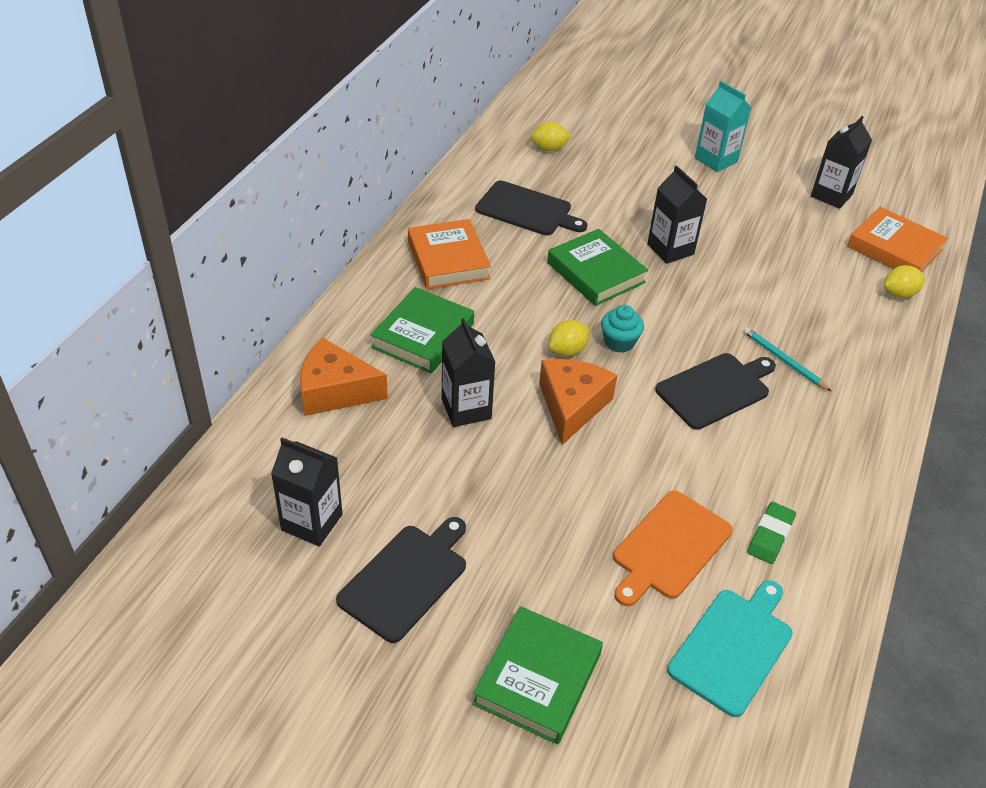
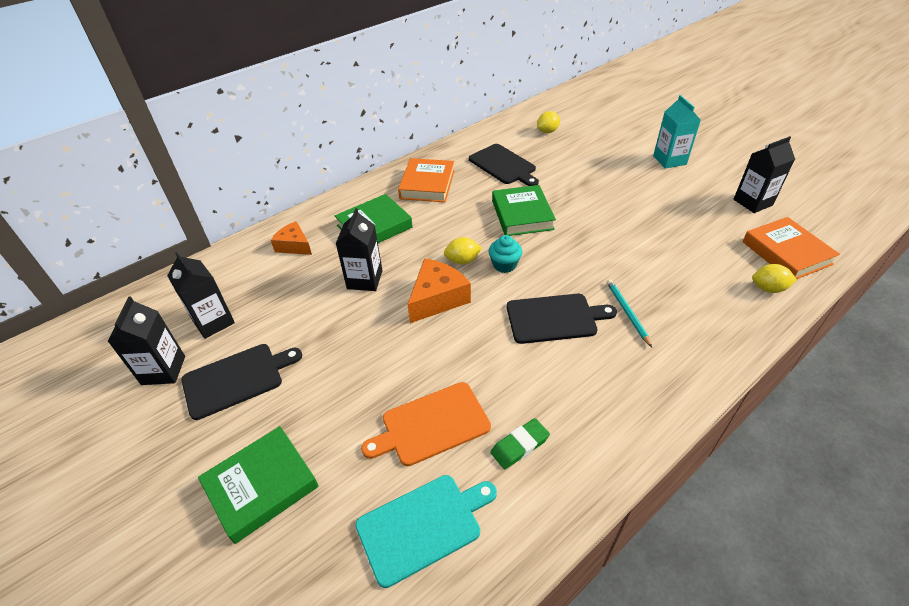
camera: 30 degrees right, 0 degrees up
(335, 391) = (294, 246): orange cheese -> orange cheese, size x0.66
(549, 149) = (547, 131): yellow lemon -> yellow lemon turned 60 degrees counterclockwise
(670, 249) = (590, 212): black carton -> black carton (163, 370)

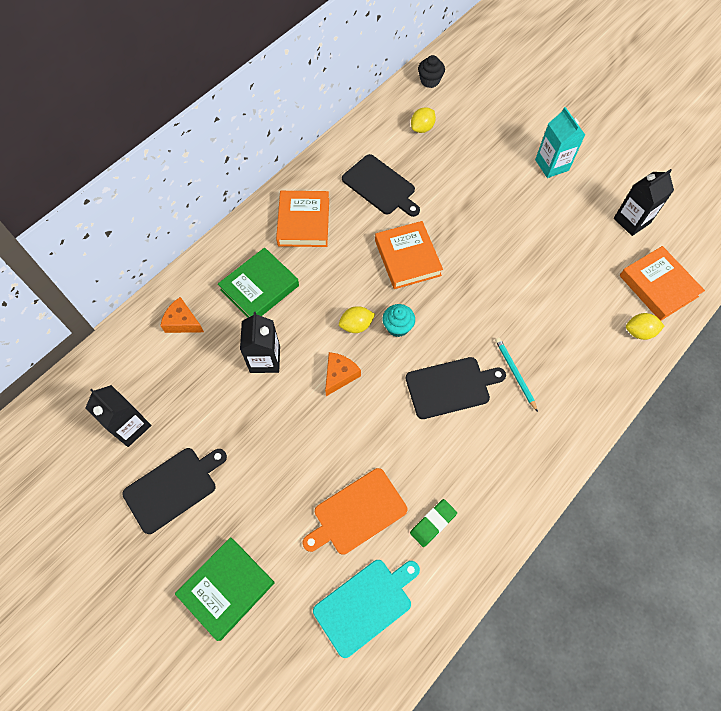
camera: 10 degrees left, 20 degrees up
(163, 370) = (101, 486): black carton -> none
(437, 298) = (339, 375): orange cheese -> orange cheese, size x0.66
(522, 215) = (407, 258): green book -> orange book
(558, 104) = (430, 81): none -> black cupcake

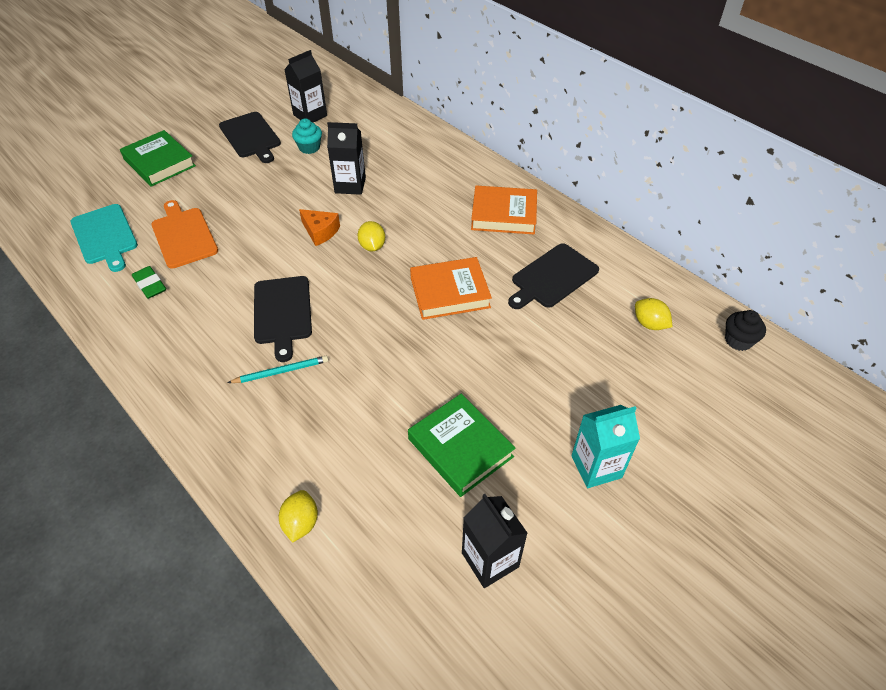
camera: 95 degrees right, 15 degrees down
(183, 322) = (399, 139): orange cheese -> none
(260, 288) = (427, 183): green book -> green book (460, 448)
(397, 327) = (364, 277): turquoise cupcake -> turquoise cupcake (309, 147)
(658, 286) = (368, 569): orange book -> none

